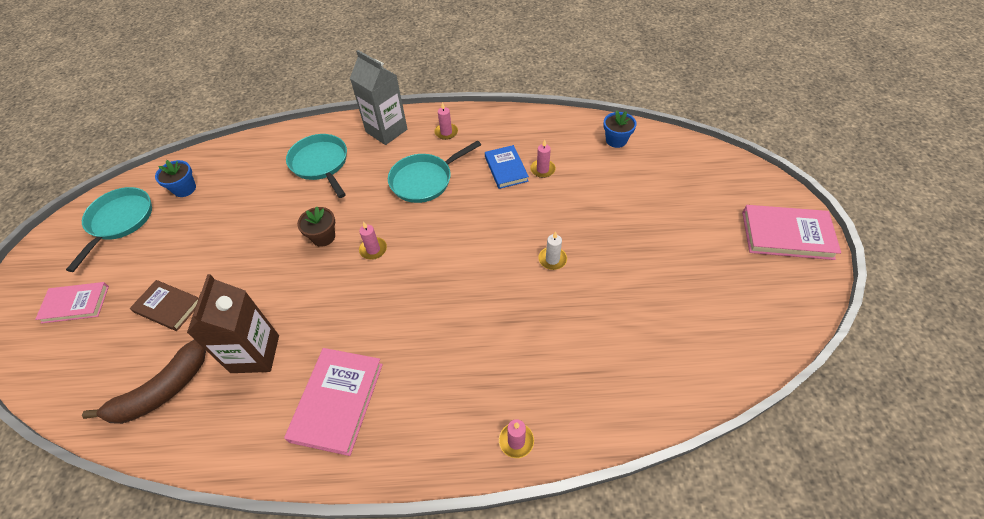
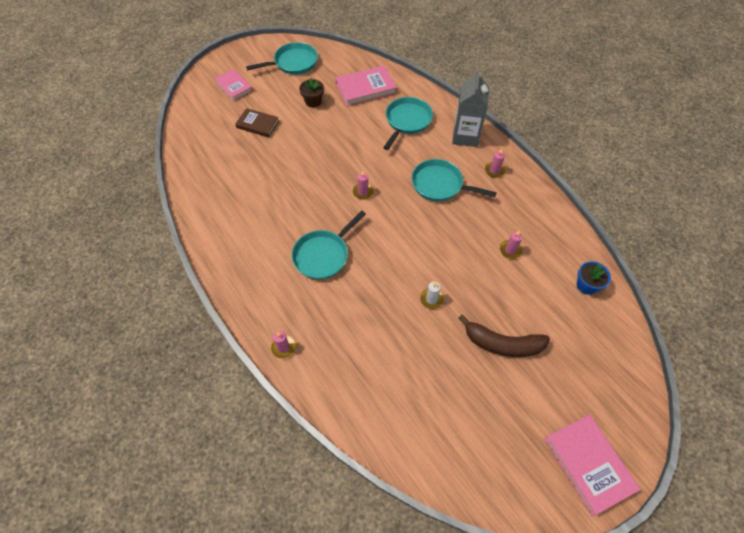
camera: 55 degrees right, 5 degrees up
(162, 391) = (211, 159): brown banana -> brown banana (502, 344)
(168, 307) = (257, 124): brown book -> brown book turned 60 degrees counterclockwise
(184, 189) = (335, 72): blue flower pot -> none
(255, 354) = (256, 182): brown carton -> none
(323, 237) = (353, 161): brown flower pot -> brown flower pot (313, 101)
(337, 402) = (252, 240): pink book -> pink book (365, 88)
(423, 332) = (323, 255): none -> turquoise pan
(506, 169) = (491, 226): blue book -> none

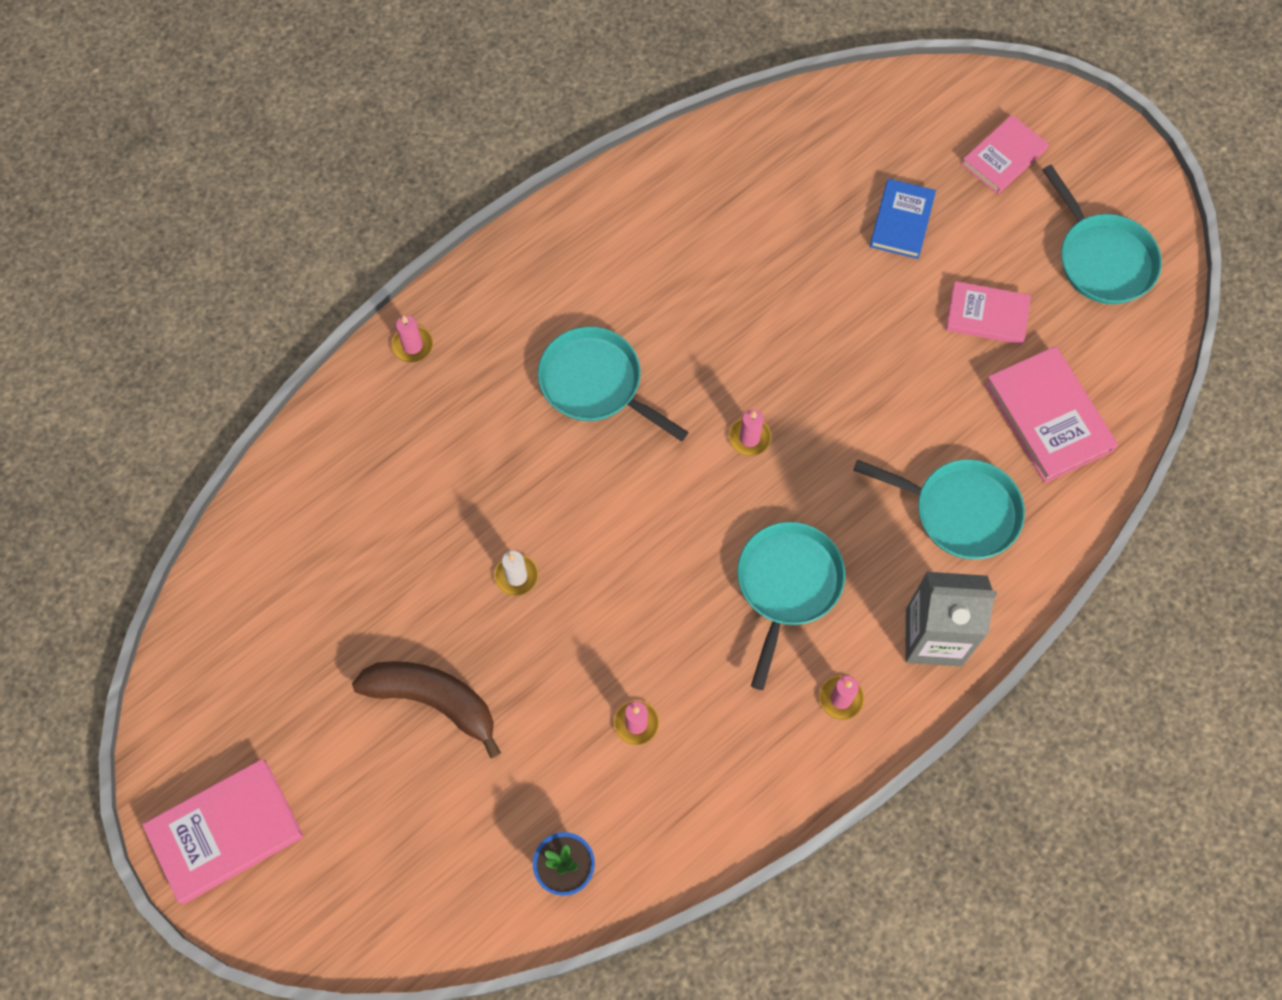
camera: 85 degrees right, 10 degrees up
(257, 124) = (901, 221): brown book -> blue book
(313, 101) = (987, 315): brown flower pot -> pink book
(502, 344) = (433, 700): brown banana -> brown banana turned 105 degrees clockwise

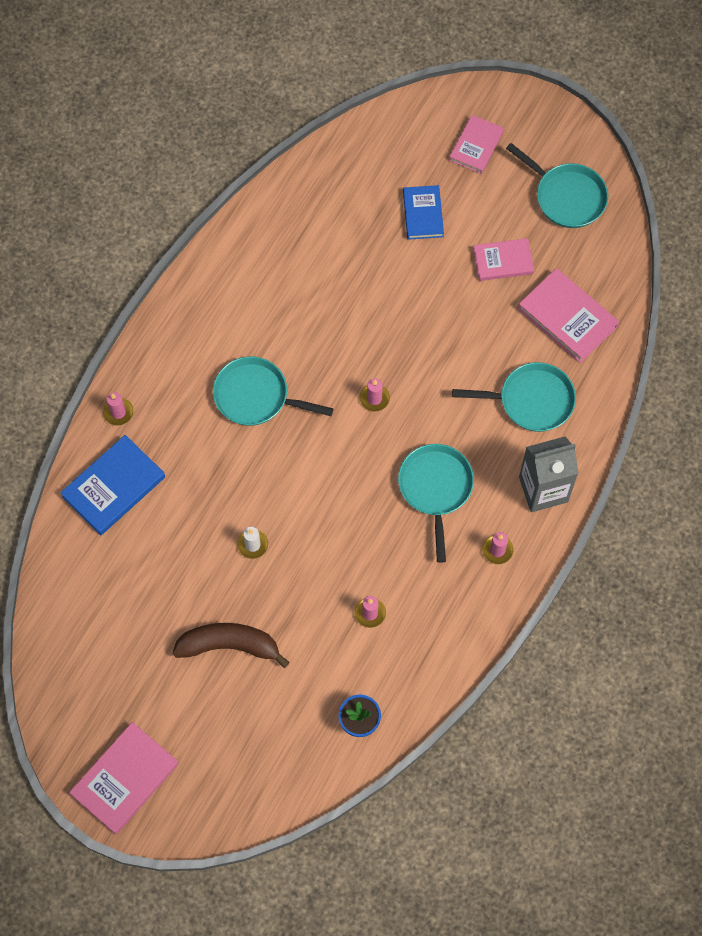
camera: 20 degrees left, 0 degrees up
(368, 439) = (114, 487): none -> blue book

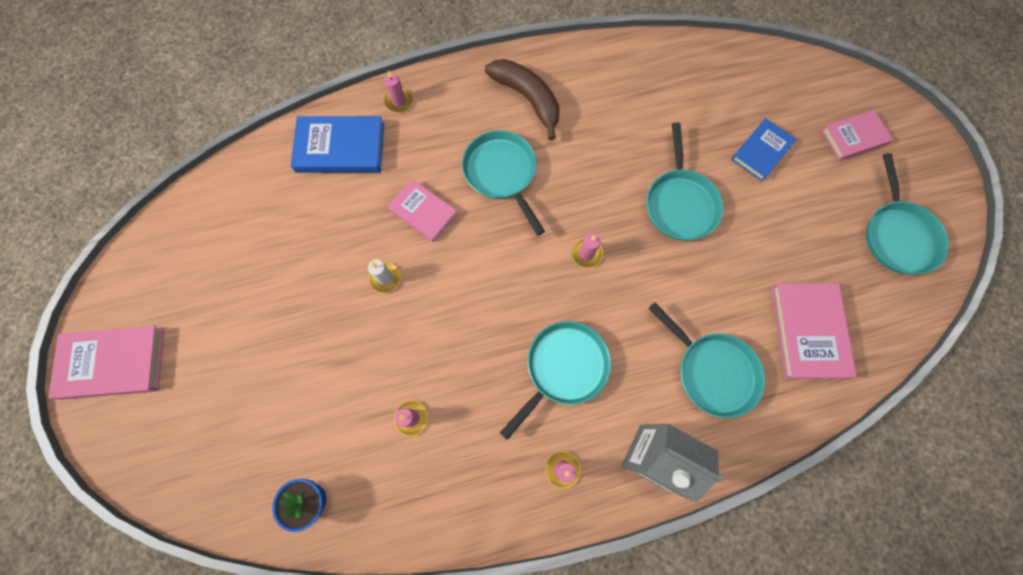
camera: 45 degrees right, 5 degrees up
(229, 645) = (288, 337): brown banana -> brown banana (527, 98)
(403, 304) = (680, 203): none -> turquoise pan
(503, 261) = (794, 240): pink book -> pink book (423, 212)

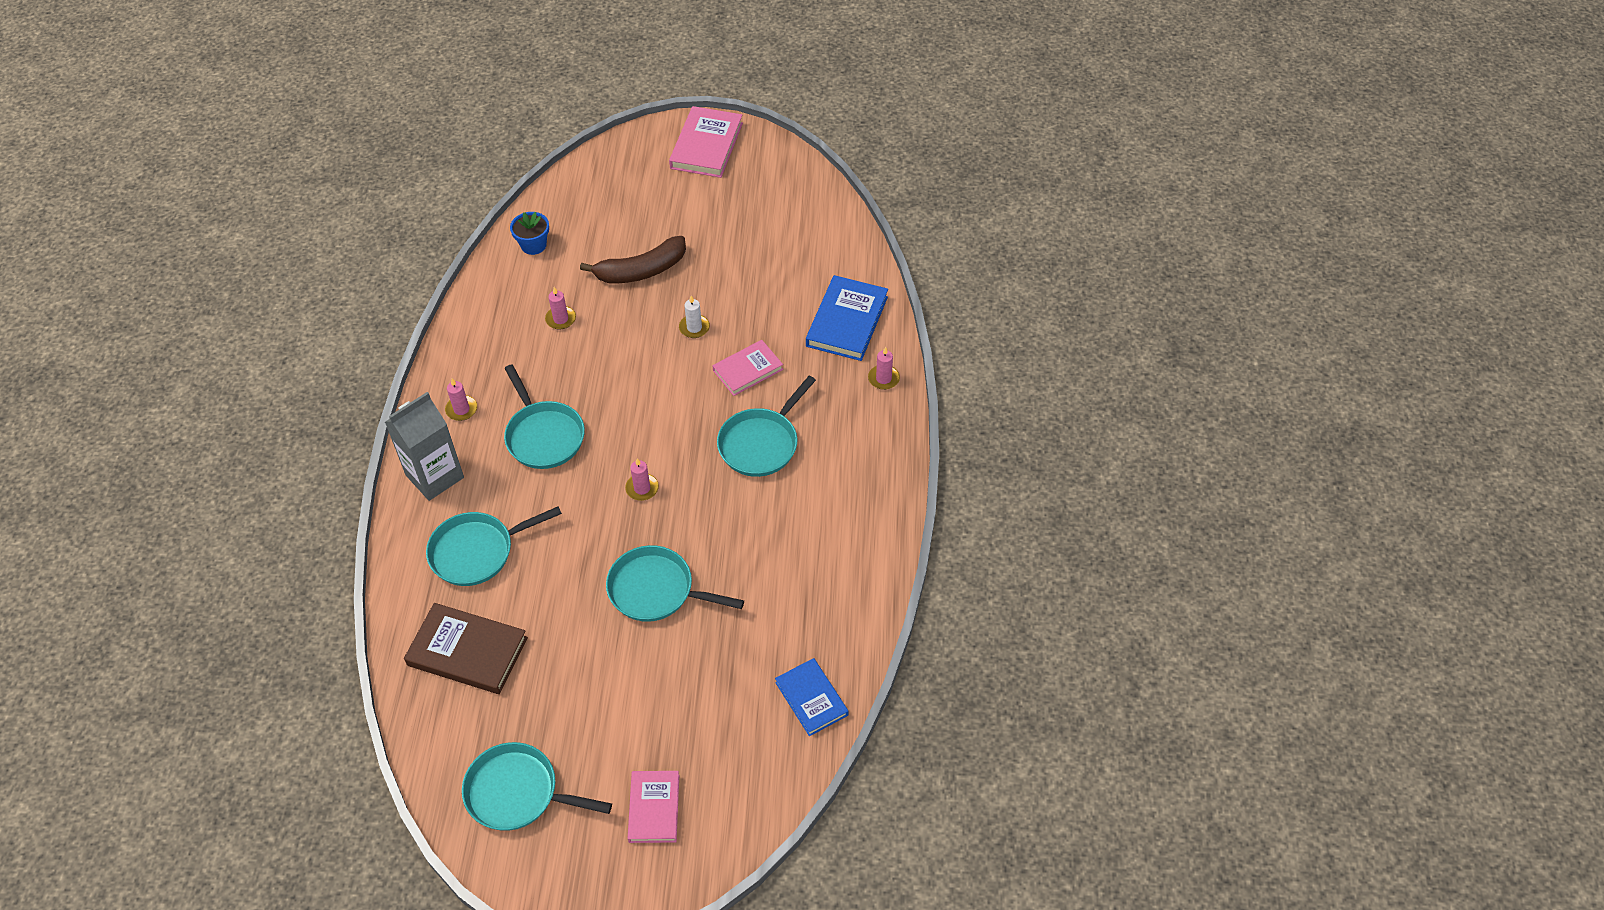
camera: 110 degrees right, 20 degrees down
(502, 173) = (761, 443): turquoise pan -> turquoise pan turned 135 degrees clockwise
(527, 98) = (842, 491): brown banana -> brown banana (641, 271)
(761, 151) = (680, 696): blue book -> blue book (811, 699)
(808, 331) = (467, 651): pink book -> brown book

